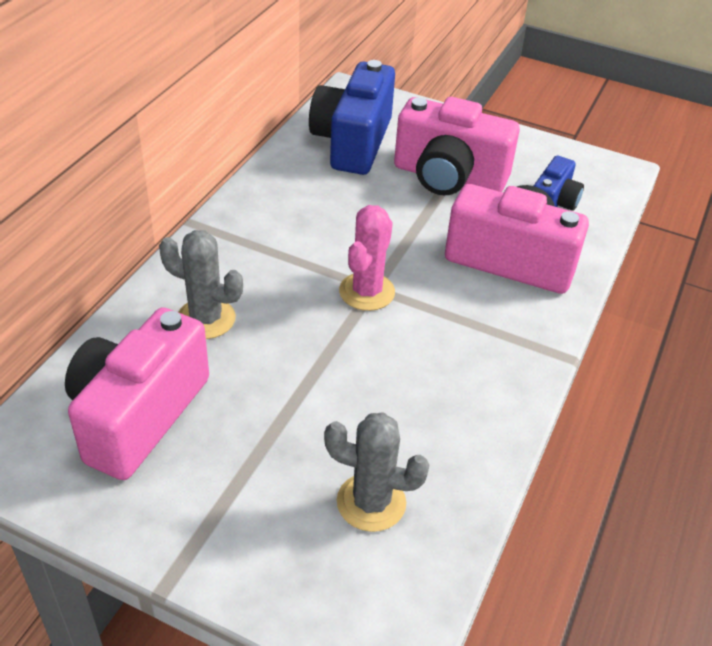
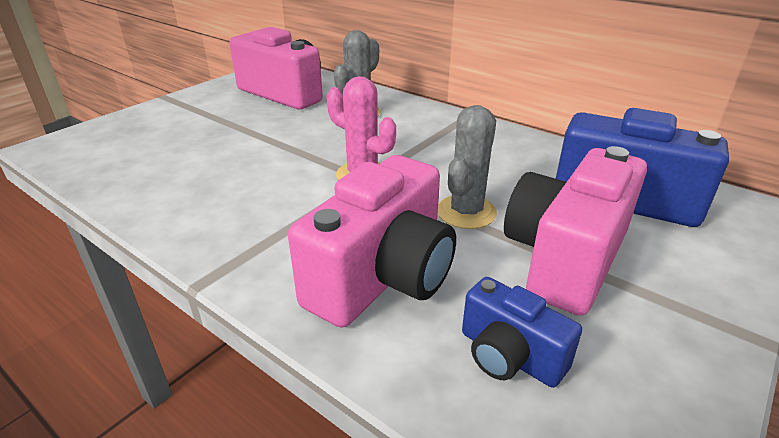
camera: 105 degrees right, 10 degrees down
(371, 502) = (149, 152): grey cactus -> grey cactus (466, 212)

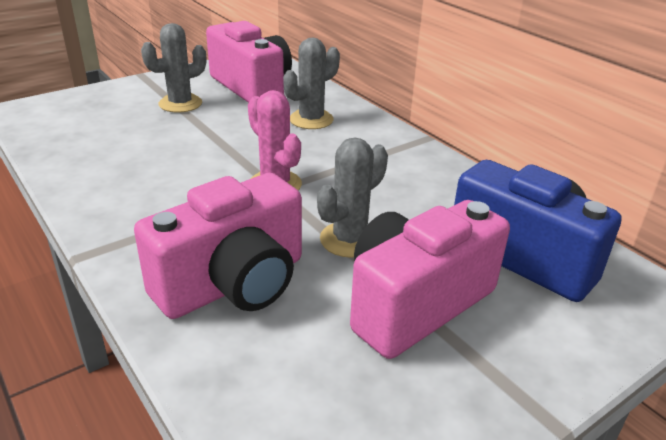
camera: 15 degrees right, 0 degrees up
(221, 117) = (180, 104): none -> grey cactus
(509, 356) = (299, 377): blue camera -> none

